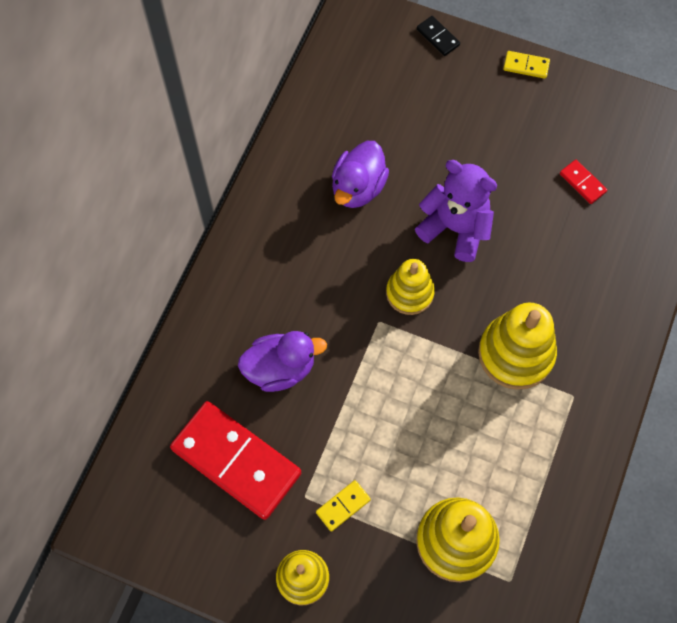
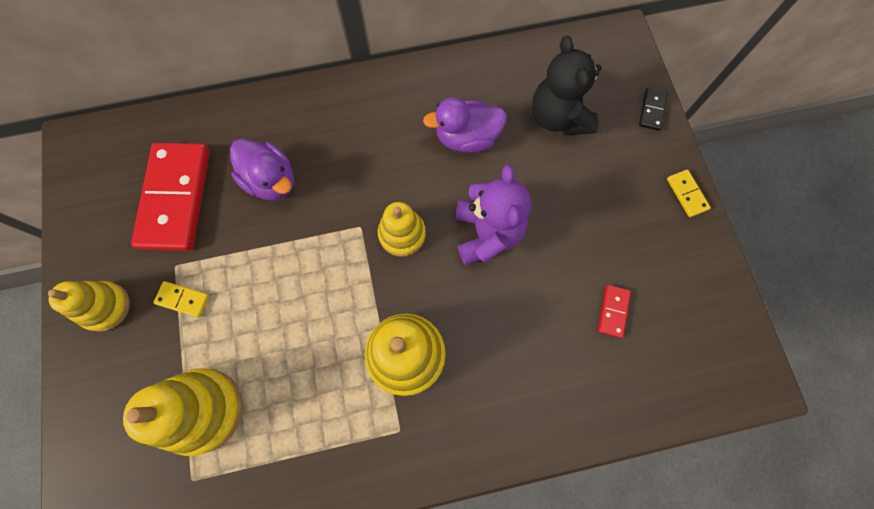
camera: 55 degrees right, 5 degrees up
(392, 107) = (558, 117): none -> black teddy bear

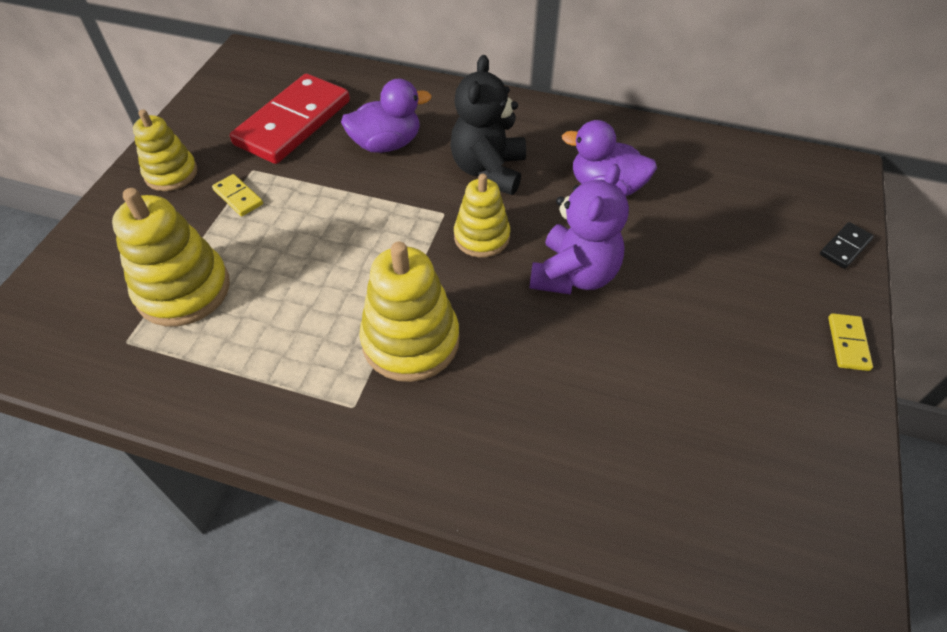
camera: 30 degrees right, 20 degrees down
(271, 181) = (386, 144): purple duck -> purple duck turned 90 degrees counterclockwise
(558, 117) = (722, 210): black teddy bear -> black teddy bear (488, 171)
(613, 311) = (680, 416): red domino -> none

